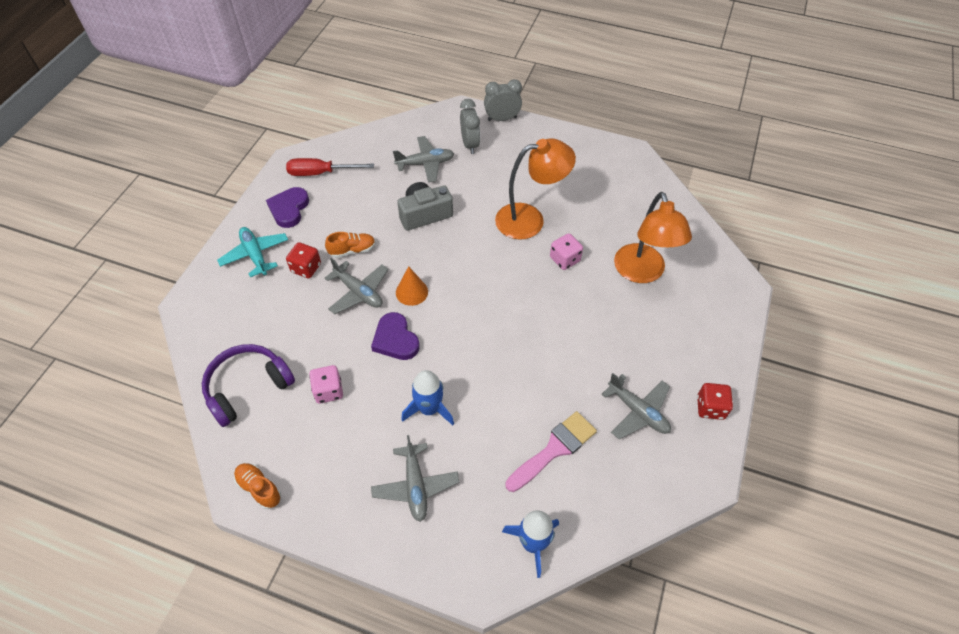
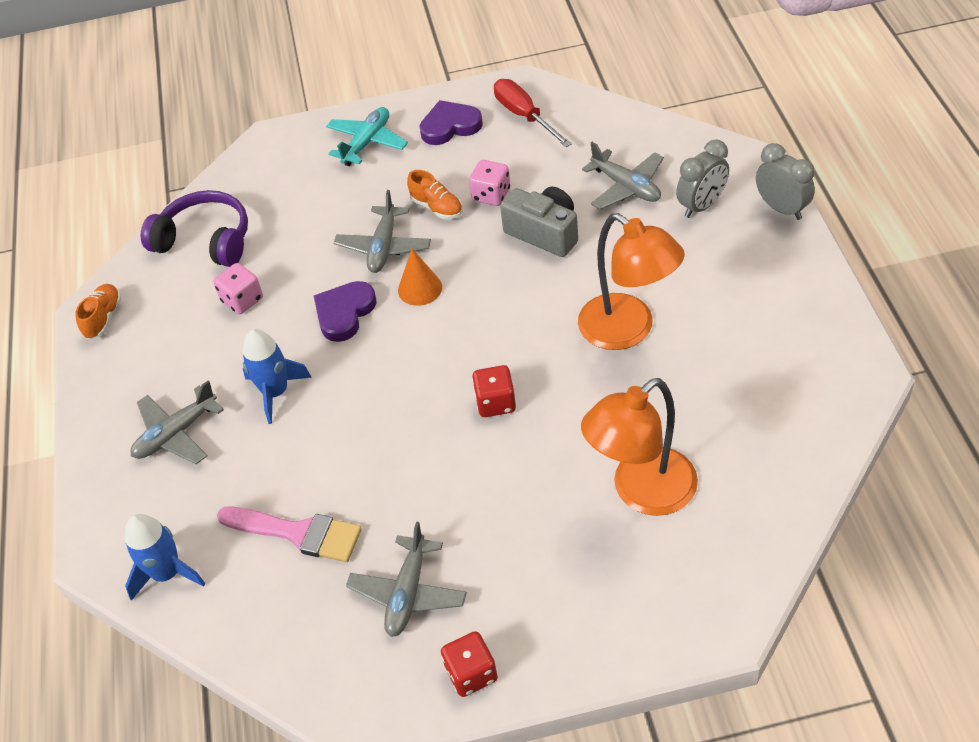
camera: 65 degrees right, 5 degrees down
(306, 268) = (382, 188): red dice -> red dice (495, 403)
(564, 259) = (592, 399): pink dice -> pink dice (491, 195)

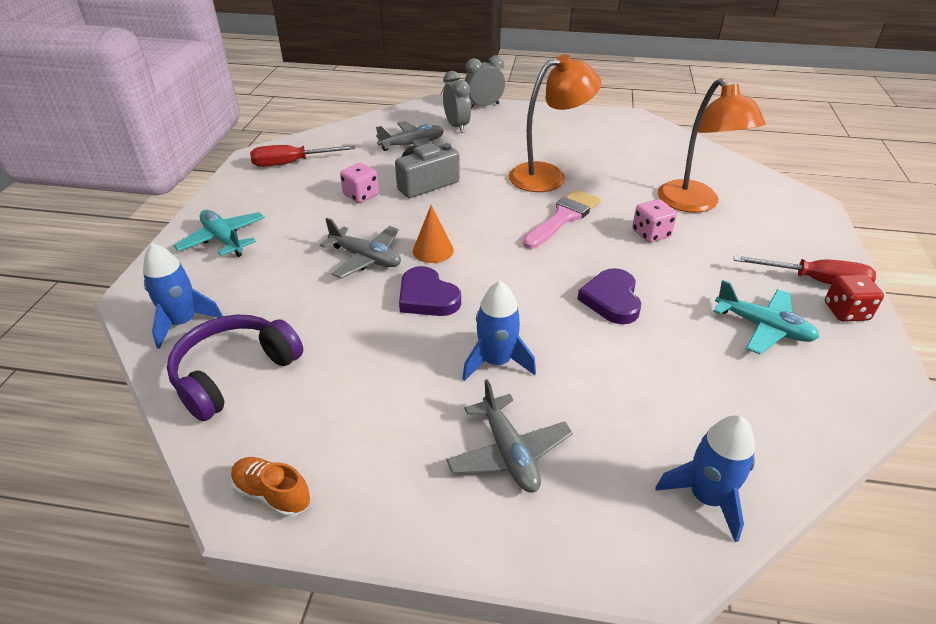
camera: 75 degrees left, 10 degrees down
(242, 300) = (351, 361): pink dice -> pink dice (651, 234)
(249, 182) = (183, 322): none -> blue rocket
(297, 533) = (680, 382): pink brush -> pink brush (563, 218)
(408, 593) = (763, 327): grey plane -> turquoise plane
(437, 207) = (347, 222): orange shoe -> none
(450, 126) = (259, 195): purple heart -> purple heart (611, 300)
(495, 403) = (583, 242): red dice -> none
(522, 639) = (815, 281): none -> red screwdriver

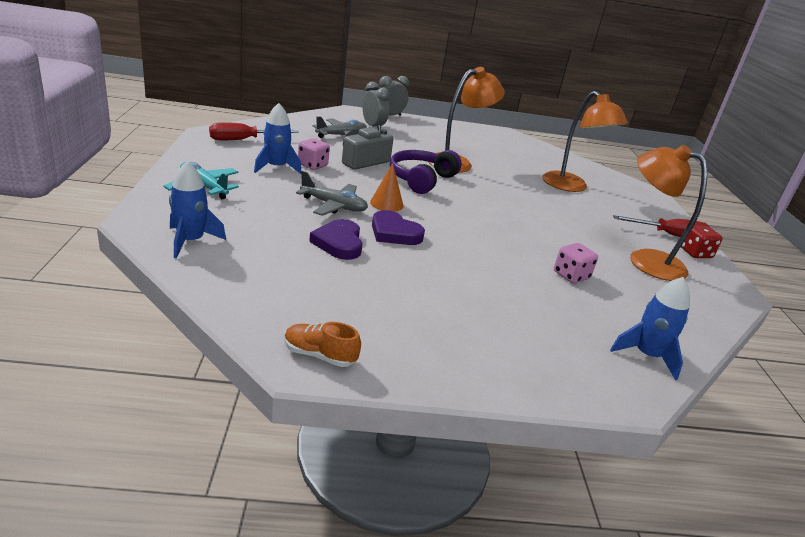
camera: 15 degrees left, 10 degrees down
(234, 373) = (252, 276): purple headphones -> purple headphones (421, 179)
(496, 362) = (465, 274): blue rocket -> blue rocket (276, 167)
(509, 453) = (497, 329): grey plane -> none
(563, 218) = (479, 189): pink brush -> none
(611, 300) = (535, 240): purple heart -> purple heart (339, 243)
(651, 234) = (547, 202): pink dice -> pink dice (571, 275)
(763, 327) = (645, 260): turquoise plane -> orange lamp

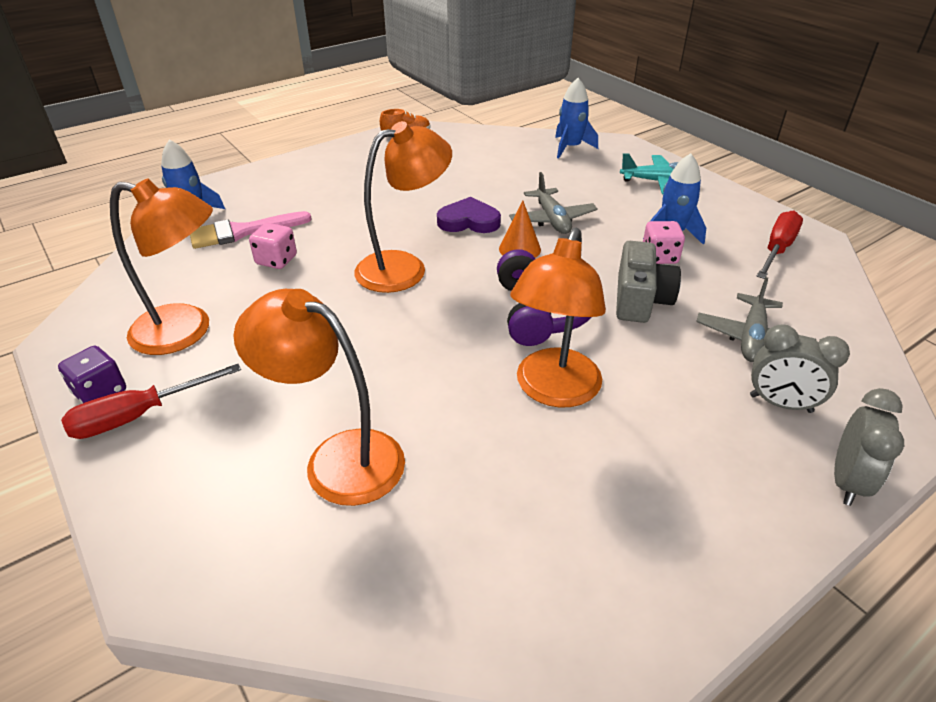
camera: 150 degrees right, 10 degrees up
(334, 206) = (552, 220): grey plane -> grey plane turned 90 degrees counterclockwise
(339, 243) = (492, 191): purple heart -> none
(477, 229) = (404, 267): none -> orange lamp
(594, 313) = (243, 231): none -> pink brush
(695, 253) = (100, 392): red dice -> purple dice

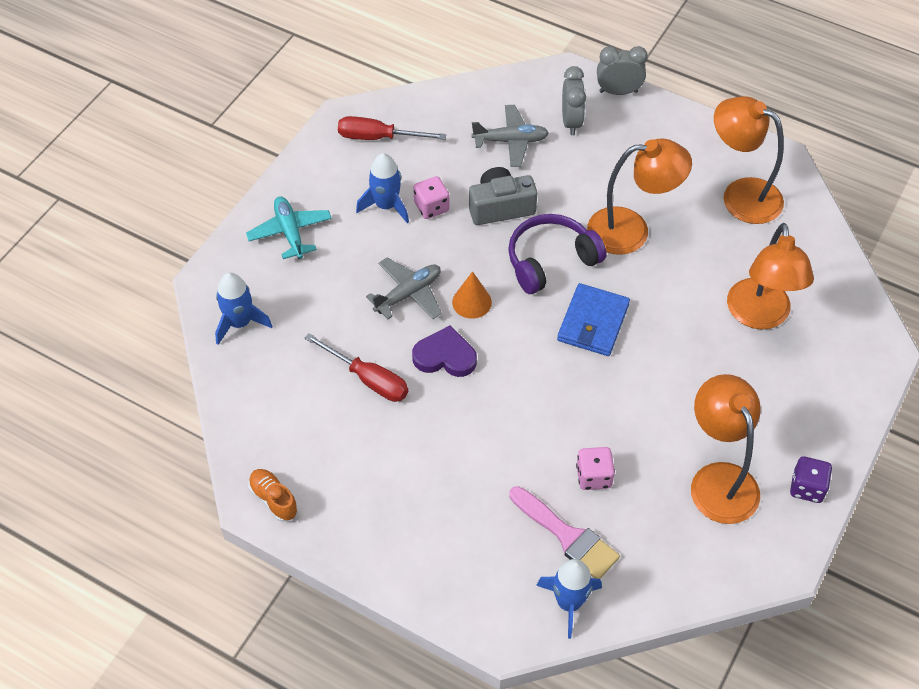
camera: 115 degrees left, 15 degrees up
(139, 416) = (806, 446): red screwdriver -> red screwdriver (368, 379)
(404, 267) = (547, 373): orange lamp -> orange lamp (740, 195)
(439, 314) = (593, 322): none -> blue wallet
(469, 221) = (445, 356): purple heart -> purple heart turned 120 degrees clockwise

